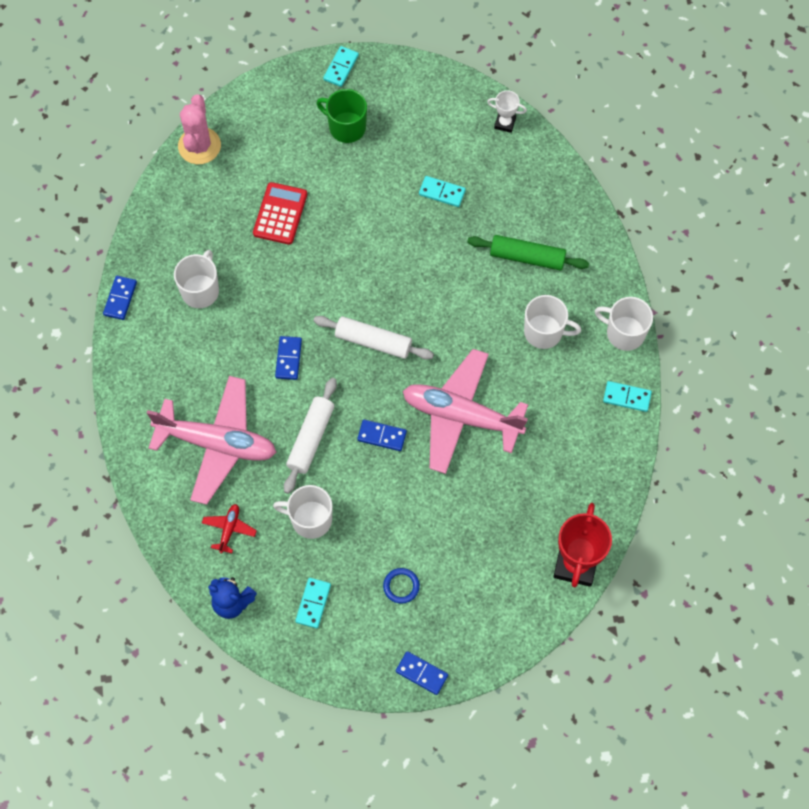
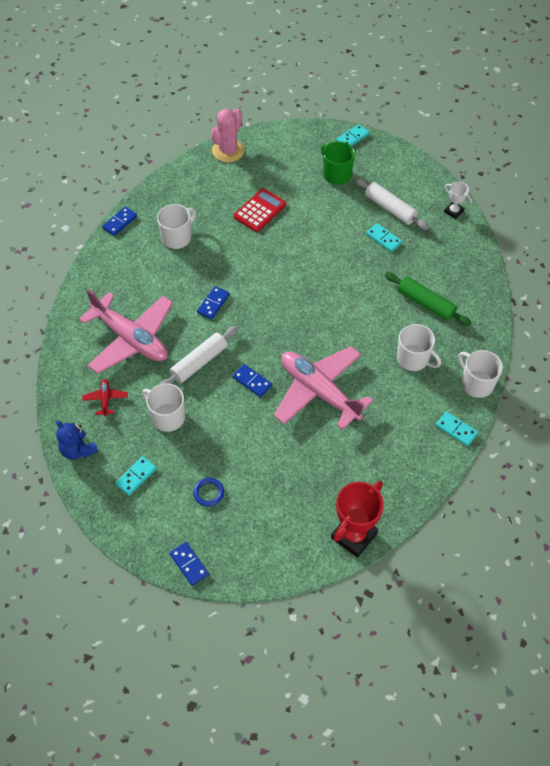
camera: 25 degrees right, 10 degrees down
(229, 529) = (105, 399): red plane -> red plane turned 45 degrees counterclockwise
(373, 341) = (281, 316): white rolling pin -> white rolling pin (390, 208)

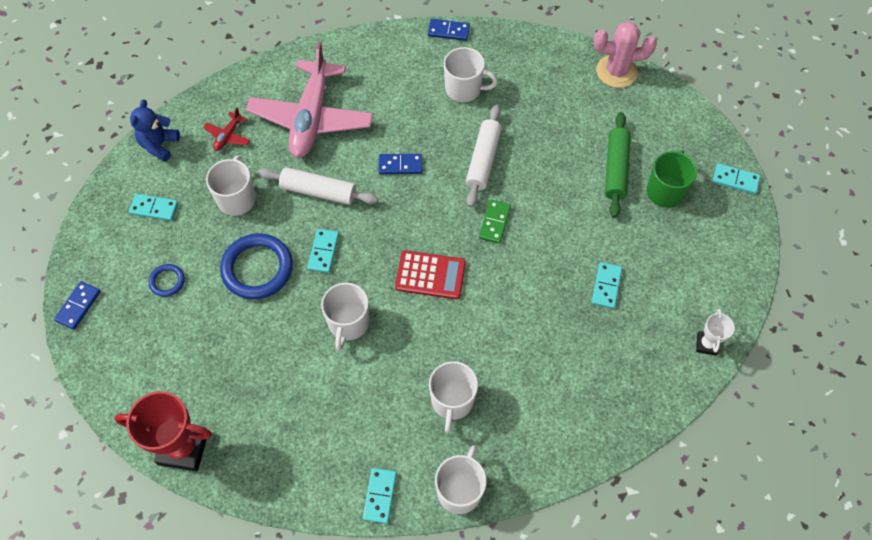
camera: 60 degrees right, 5 degrees up
(105, 399) = (228, 136): red plane -> red plane turned 150 degrees clockwise
(238, 429) = (257, 268): none -> blue ring
(252, 381) = (323, 252): blue domino -> turquoise domino
(260, 211) = (555, 143): red calculator -> red calculator (430, 275)
(297, 273) = (494, 222): none -> green domino
(319, 392) = (348, 323): pink plane -> white mug
(390, 208) = (657, 271): white rolling pin -> white rolling pin (483, 160)
(426, 303) = (541, 378): green rolling pin -> green rolling pin (615, 169)

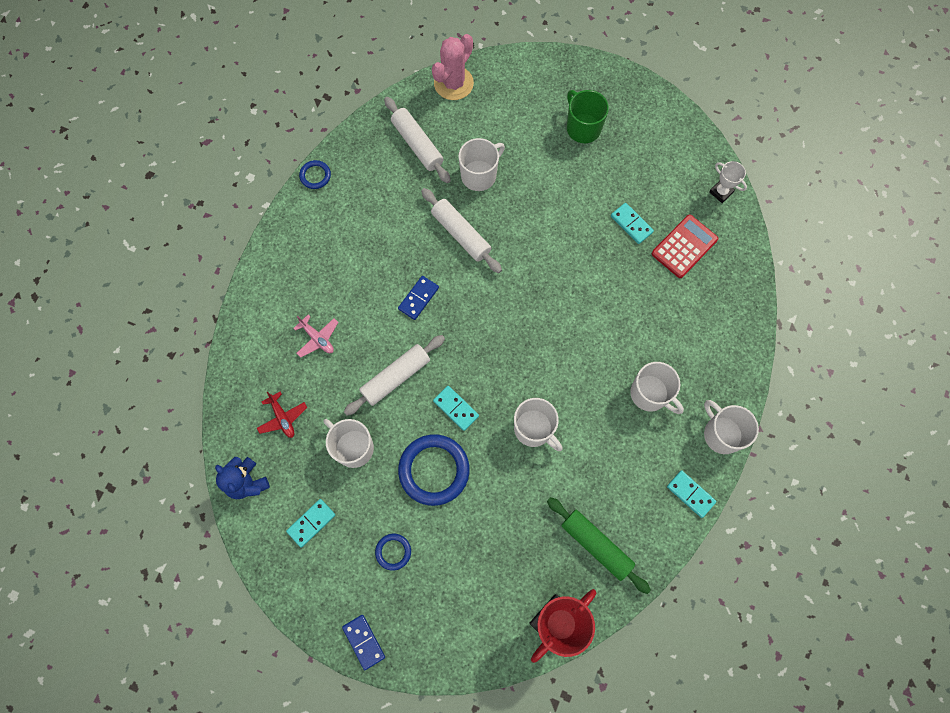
camera: 55 degrees left, 10 degrees up
(311, 118) = (317, 338): pink plane -> pink plane, size x0.40
(430, 275) = (535, 341): red calculator -> red calculator (684, 246)
(448, 31) = (315, 176): blue domino -> blue ring
(464, 89) = (382, 203): white mug -> white mug (479, 175)
(494, 222) = (523, 264): green domino -> none
(537, 81) = (417, 144): none -> white rolling pin
(615, 169) = (539, 147): green rolling pin -> green rolling pin (596, 545)
(735, 180) = (608, 76): turquoise domino -> none

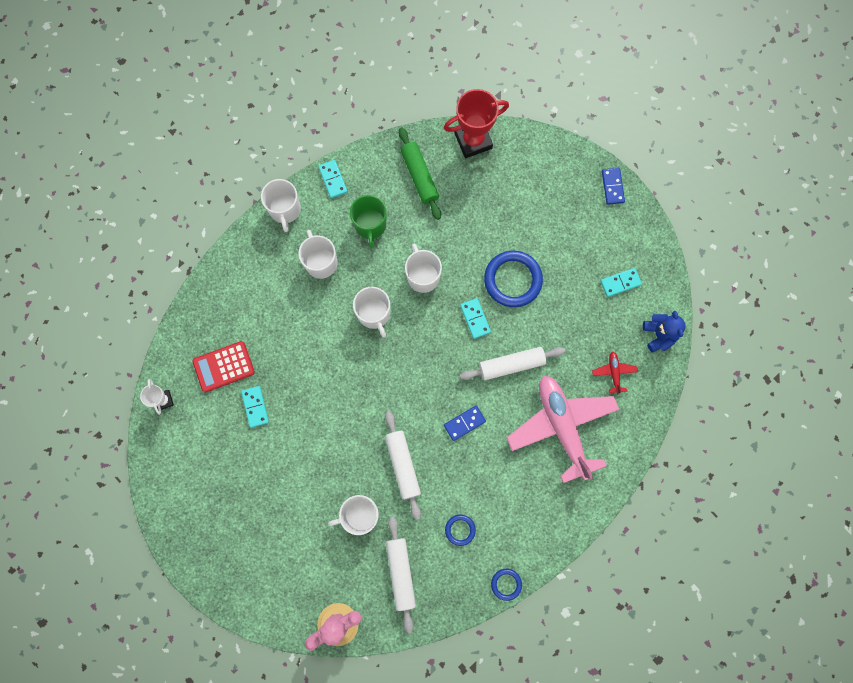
camera: 155 degrees left, 5 degrees up
(317, 338) = (562, 426): pink plane -> pink plane, size x2.50
(353, 447) = (567, 324): white mug -> white mug (374, 314)
(393, 552) = (567, 236): blue ring -> blue ring (460, 530)
(583, 128) = (245, 519): green mug -> green mug (370, 225)

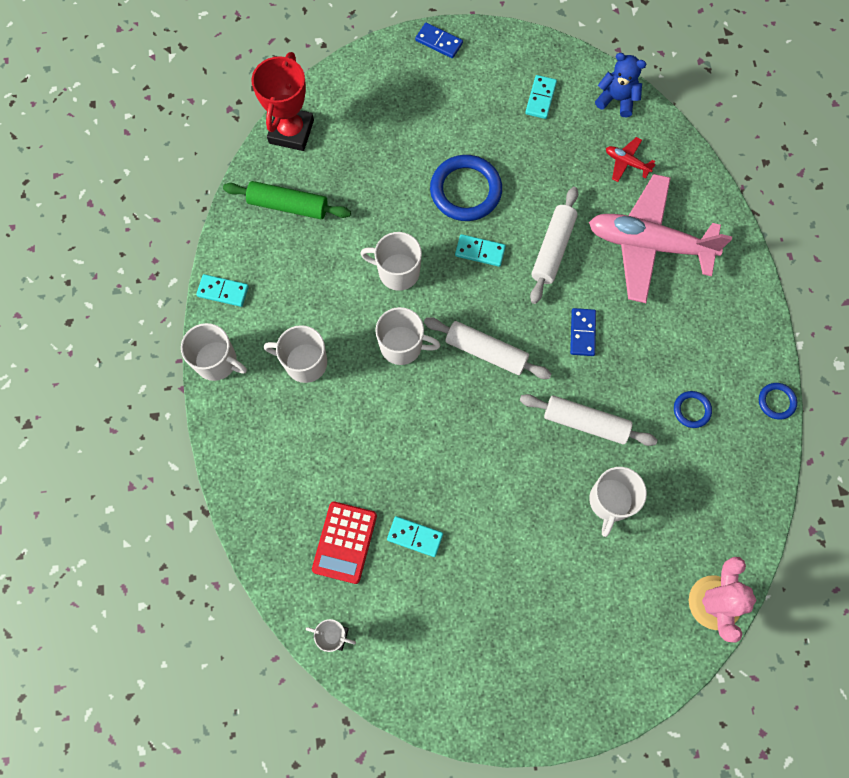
camera: 55 degrees left, 5 degrees down
(370, 225) = (303, 287): green mug -> none
(400, 573) = (700, 500): white rolling pin -> white rolling pin (486, 351)

